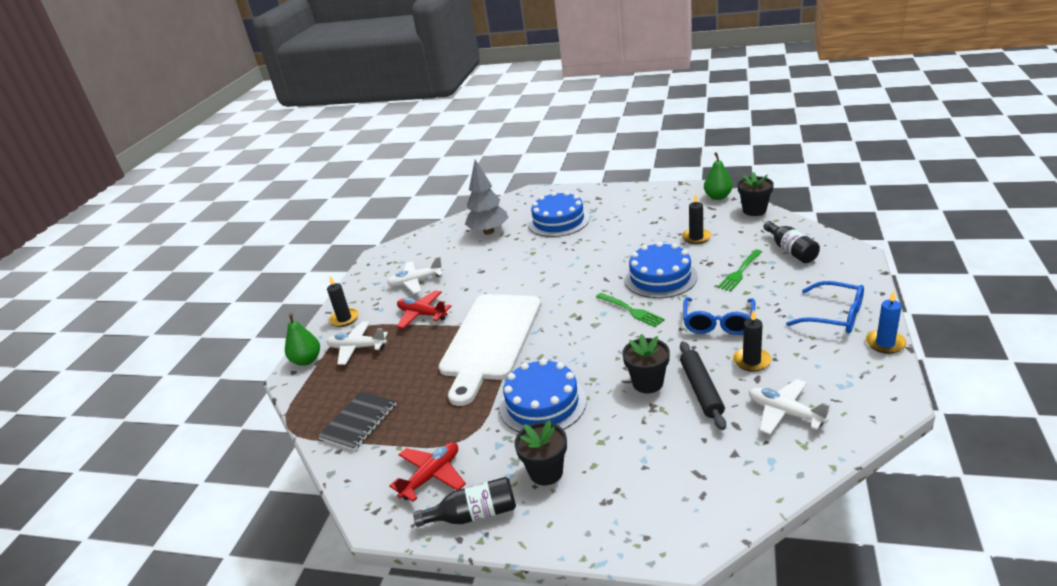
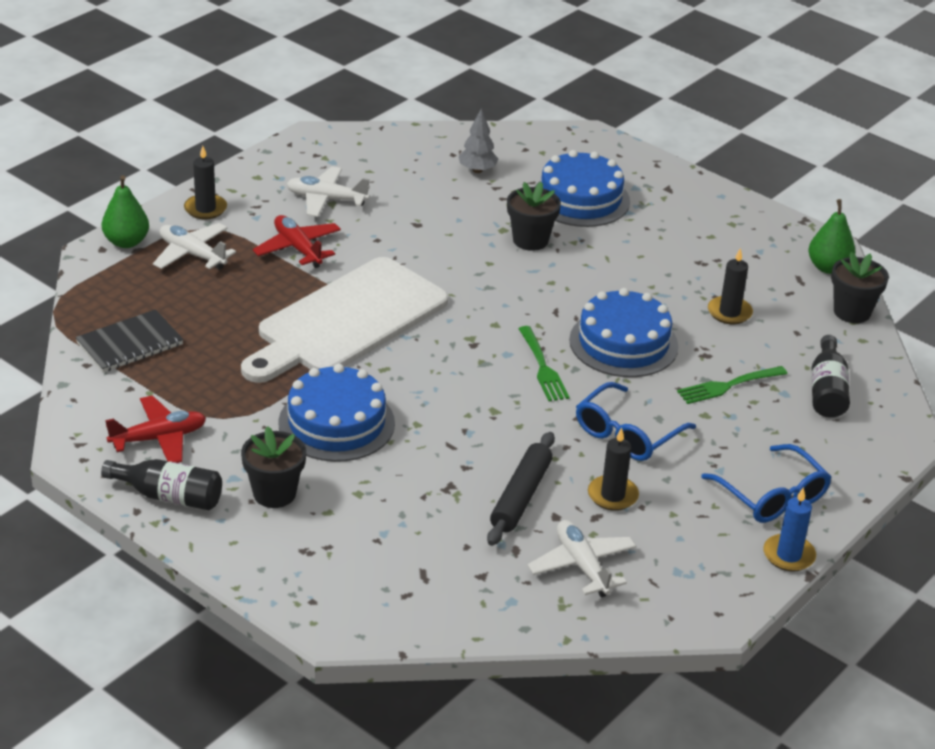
camera: 20 degrees right, 5 degrees up
(489, 231) = (477, 170): grey tree -> grey tree, size x0.58
(647, 383) = (471, 459): black flower pot -> black flower pot (530, 240)

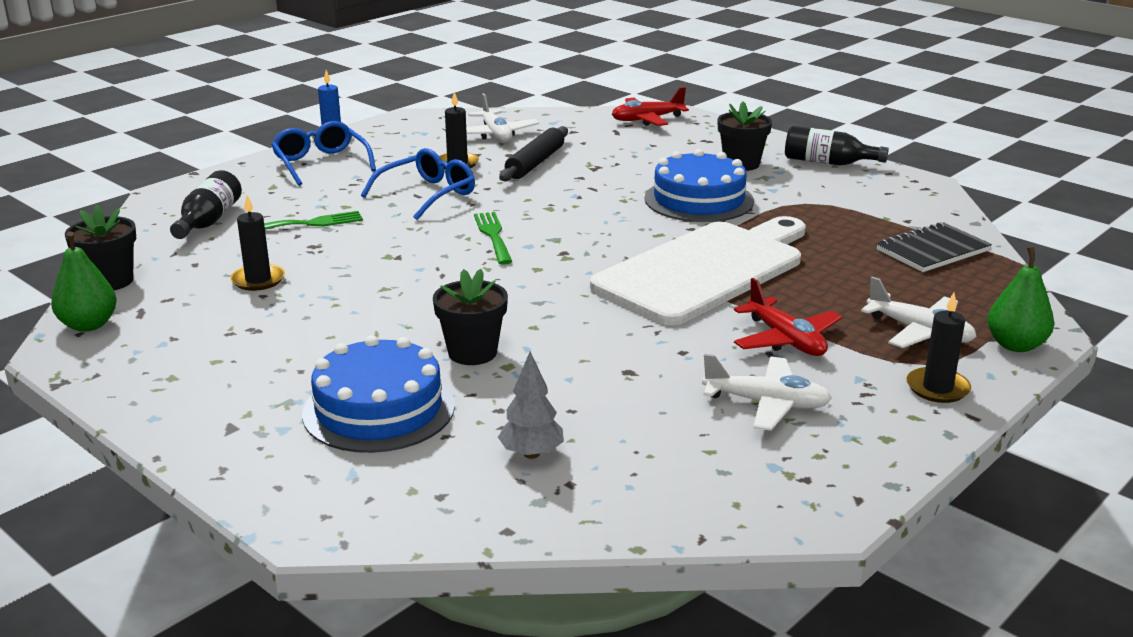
camera: 175 degrees left, 10 degrees down
(159, 438) = (857, 191): red plane -> red plane (647, 120)
(623, 343) = (398, 254): blue cake -> none

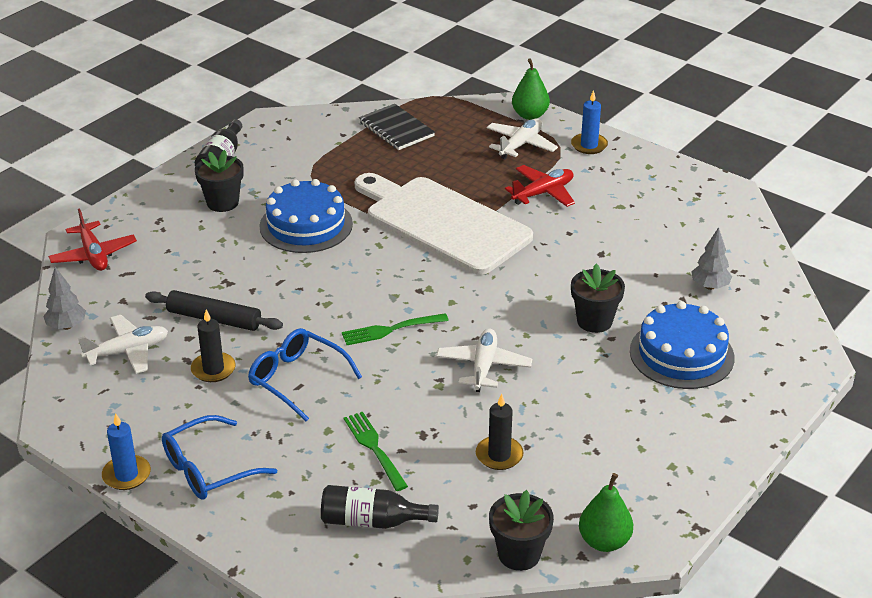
camera: 95 degrees left, 10 degrees up
(539, 115) = (67, 326): none -> grey tree
(767, 404) = (625, 203): white plane -> white plane (483, 366)
(937, 388) = (589, 145): black candle -> blue candle

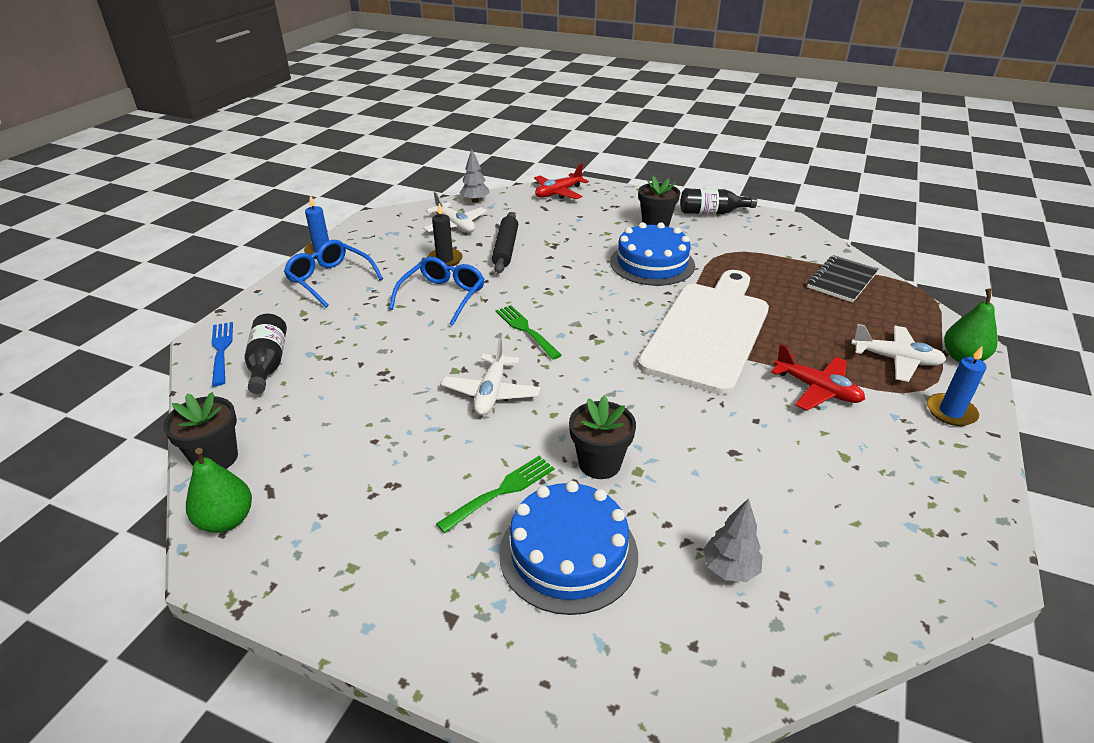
camera: 75 degrees right, 0 degrees up
(329, 562) = (221, 351): none -> blue fork
(375, 448) = (360, 349): green fork -> green fork (500, 492)
(483, 366) = (491, 393): white plane -> white plane turned 105 degrees clockwise
(499, 455) = (358, 423): black candle -> none

